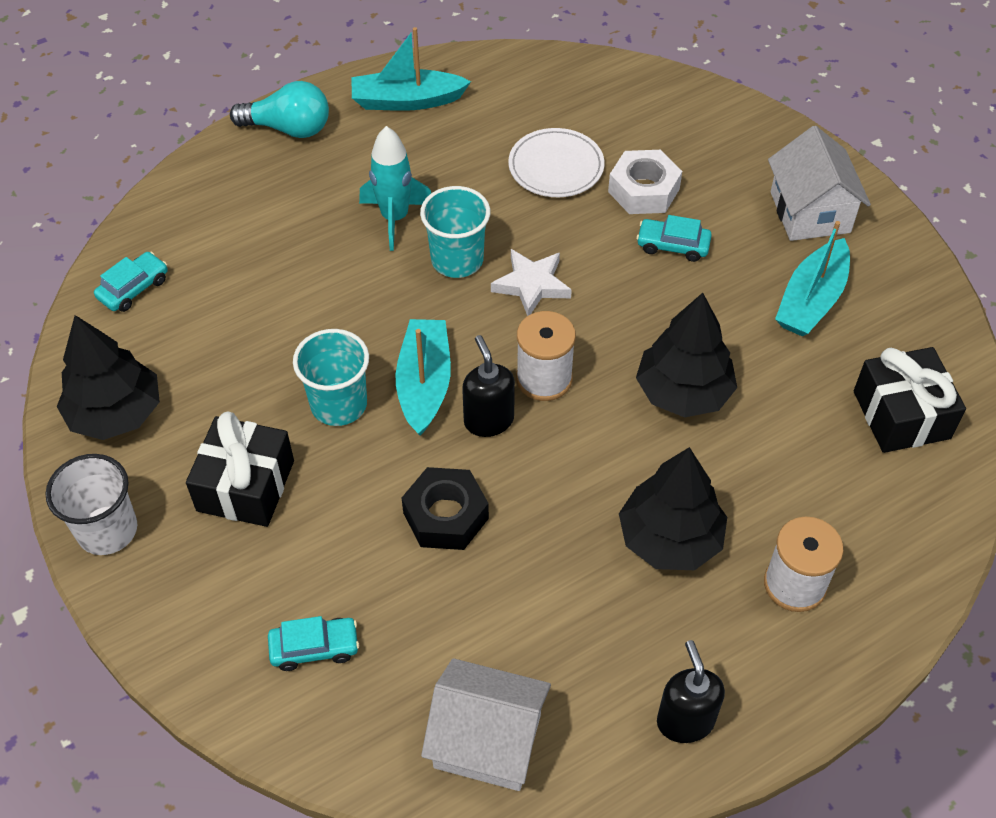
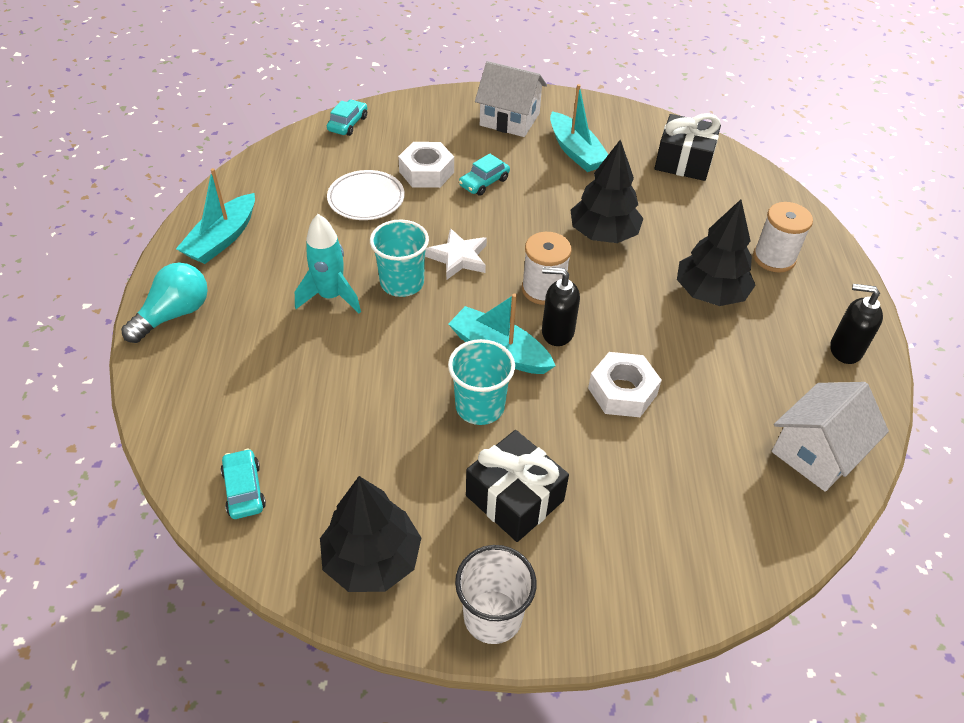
camera: 60 degrees left, 5 degrees down
(314, 648) = (691, 518): turquoise car -> turquoise car (348, 124)
(446, 515) = (622, 391): black nut -> white nut

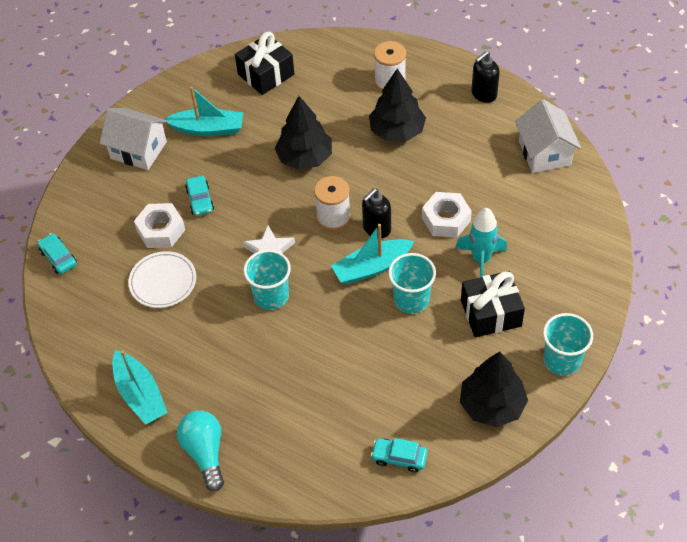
camera: 55 degrees left, 5 degrees up
(331, 297) = (255, 345): turquoise rocket -> turquoise rocket (481, 260)
(493, 616) = (562, 360): white cup -> turquoise cup
(509, 119) = (138, 150): white house -> white house turned 60 degrees clockwise

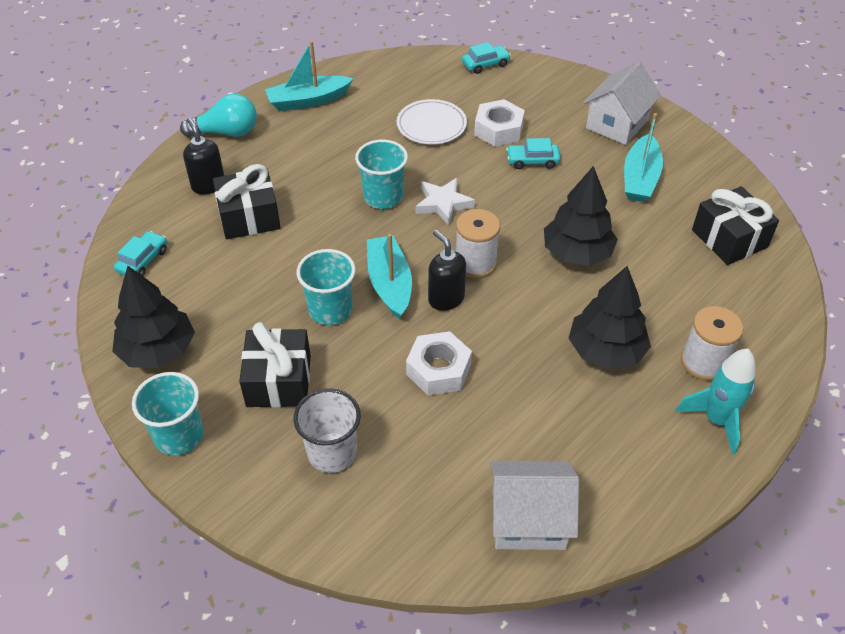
camera: 100 degrees right, 5 degrees down
(322, 391) = (249, 217): none -> black gift
(481, 260) = (362, 391): turquoise rocket -> turquoise rocket (716, 420)
(483, 94) = (665, 471): black soap dispenser -> black soap dispenser (208, 185)
(538, 263) = (332, 453): none -> white cup

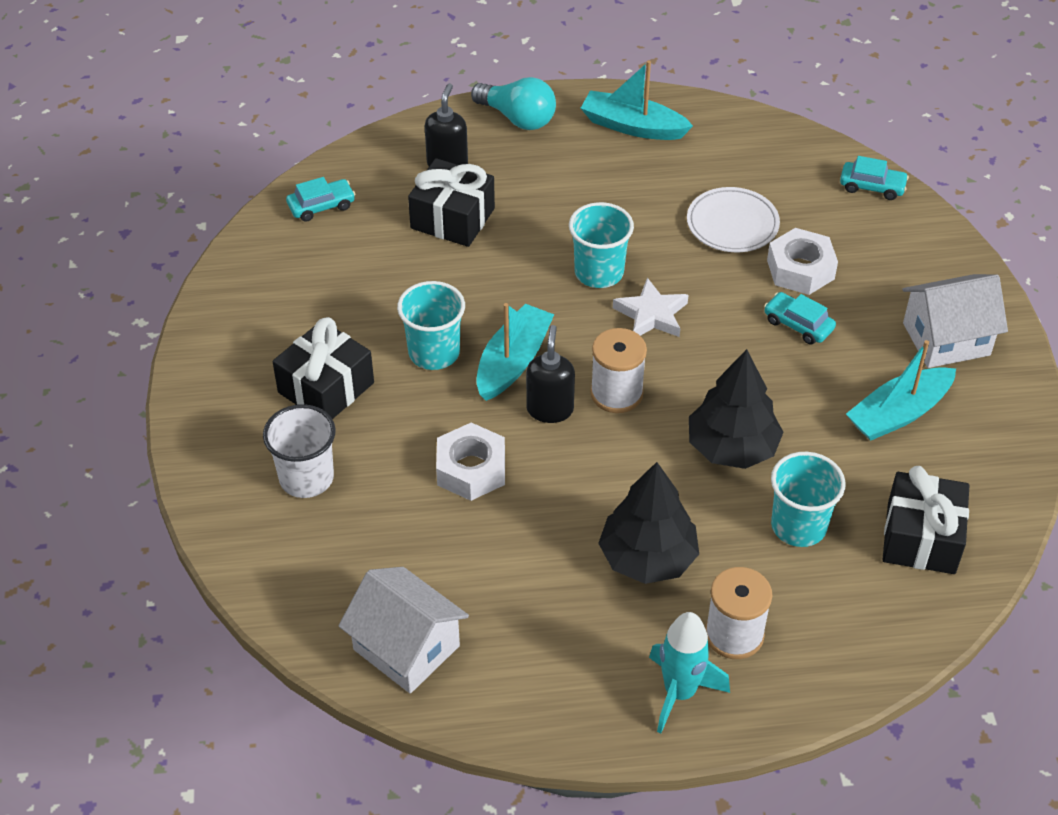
camera: 40 degrees right, 0 degrees up
(158, 351) = (256, 297): black tree -> none
(179, 436) = (204, 381): turquoise cup -> turquoise cup (798, 526)

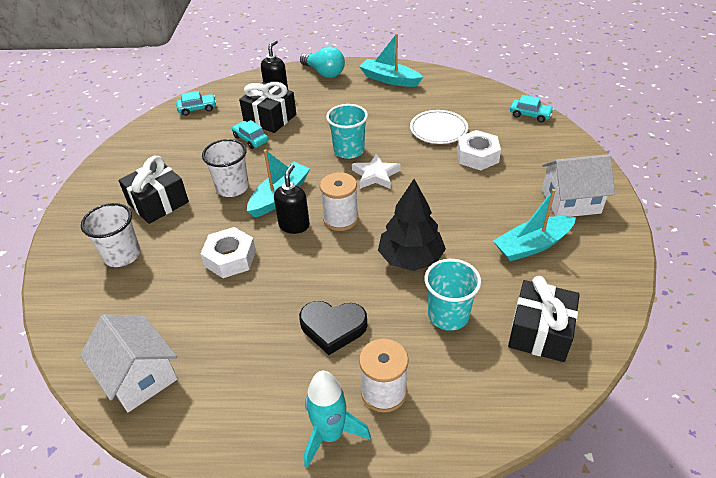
camera: 10 degrees right, 5 degrees down
(434, 352) = (232, 188): turquoise cup -> white cup
(647, 557) = (333, 328): black tree -> black heart
(798, 324) = (470, 187): turquoise car -> turquoise car (250, 139)

